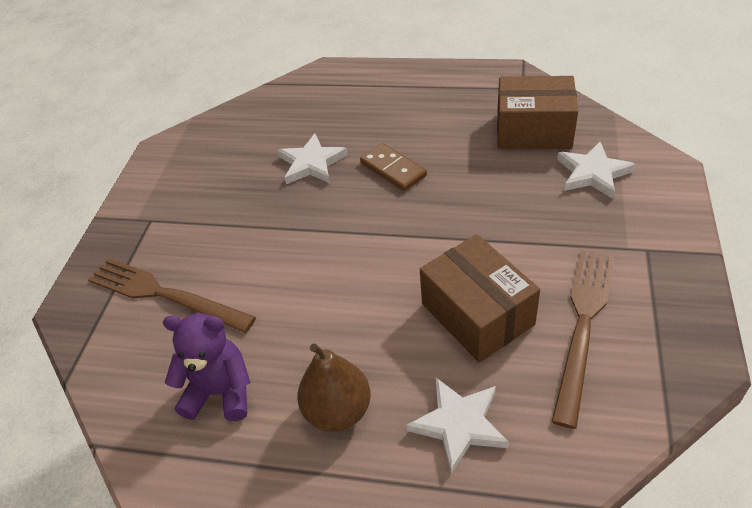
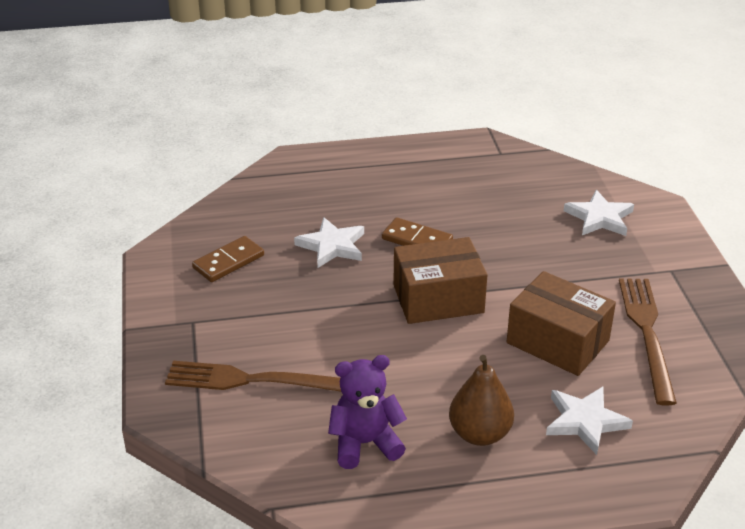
camera: 25 degrees left, 10 degrees down
(214, 165) = (228, 262): none -> brown domino
(533, 130) = (530, 189): brown box -> brown box (438, 299)

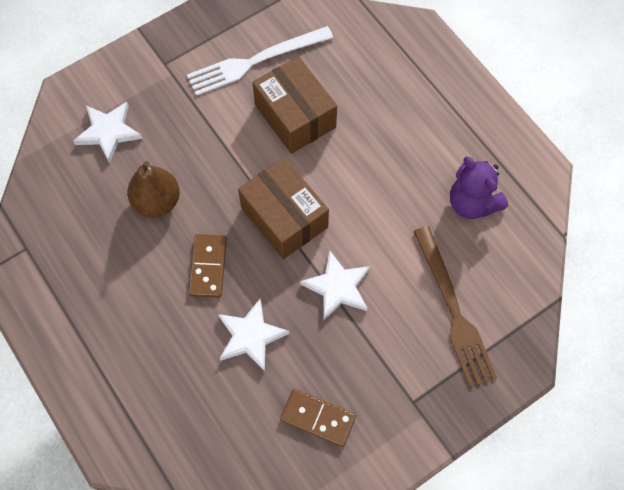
camera: 115 degrees left, 30 degrees up
(479, 434) = (421, 135): brown pear -> brown pear (157, 201)
(557, 342) = (295, 116): brown box -> brown box turned 45 degrees counterclockwise
(585, 421) = (372, 75): white star -> white star (338, 287)
(647, 333) = (255, 61): brown fork -> white fork

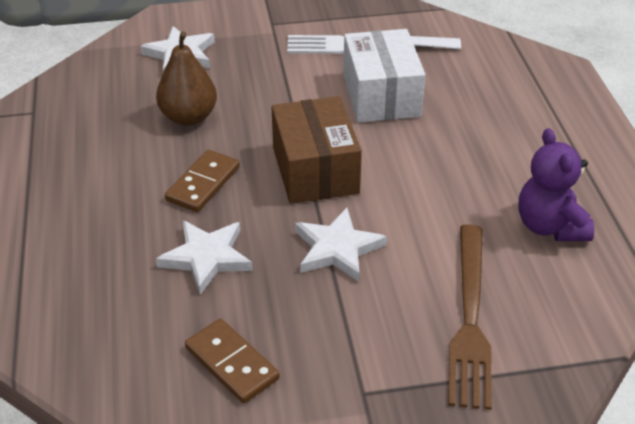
camera: 25 degrees right, 25 degrees down
(295, 116) = (381, 95): brown box -> white box

